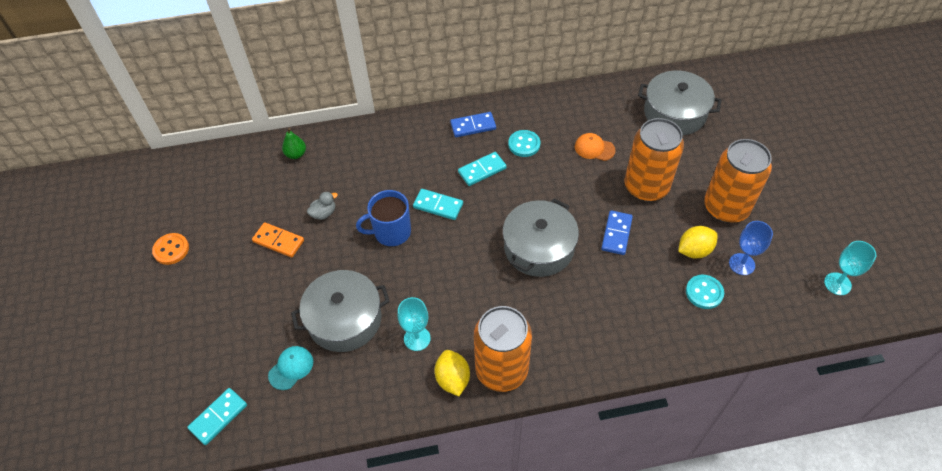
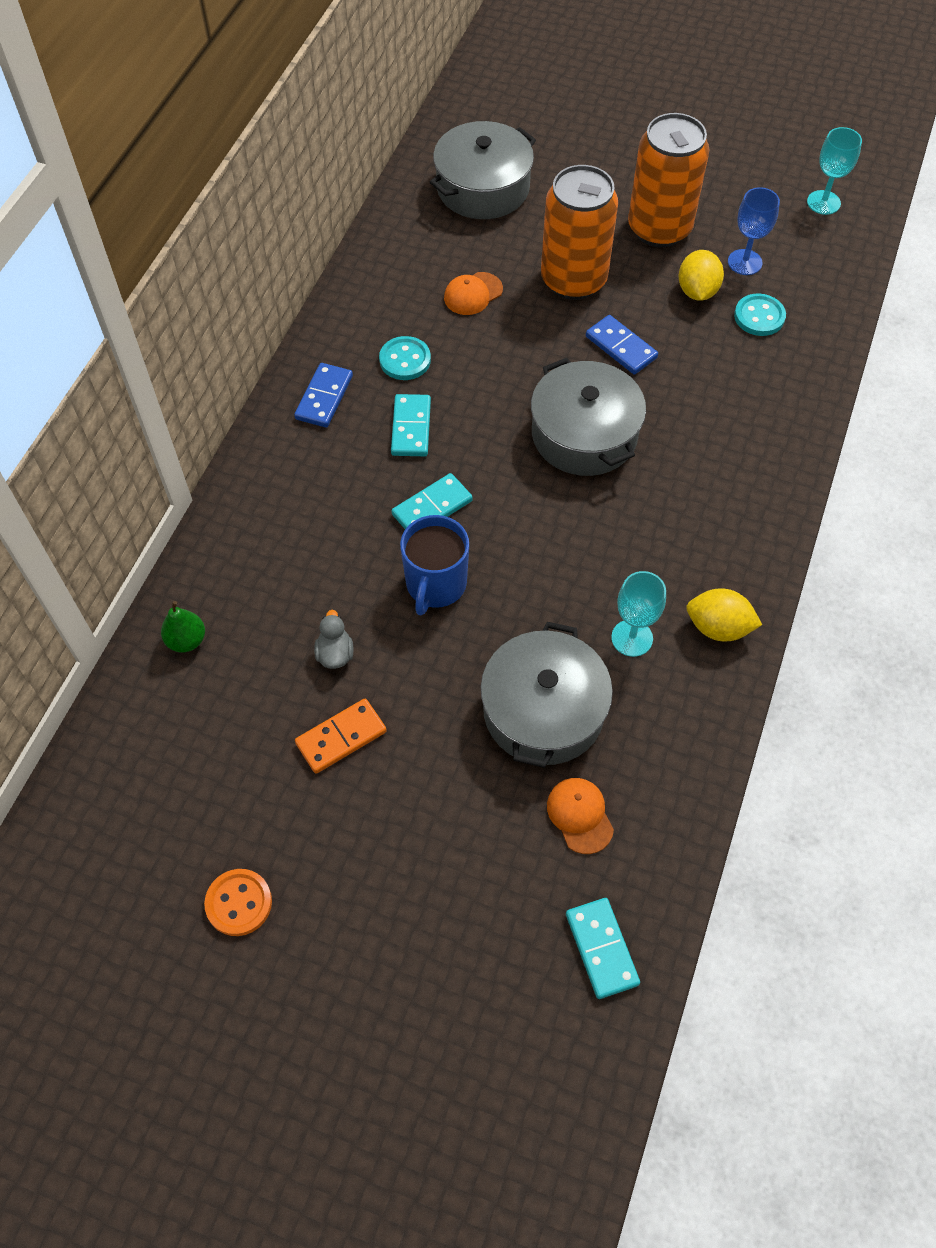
camera: 60 degrees left, 5 degrees up
(291, 368) = (580, 815): turquoise cap -> orange cap
(501, 370) = (737, 568): orange can -> none

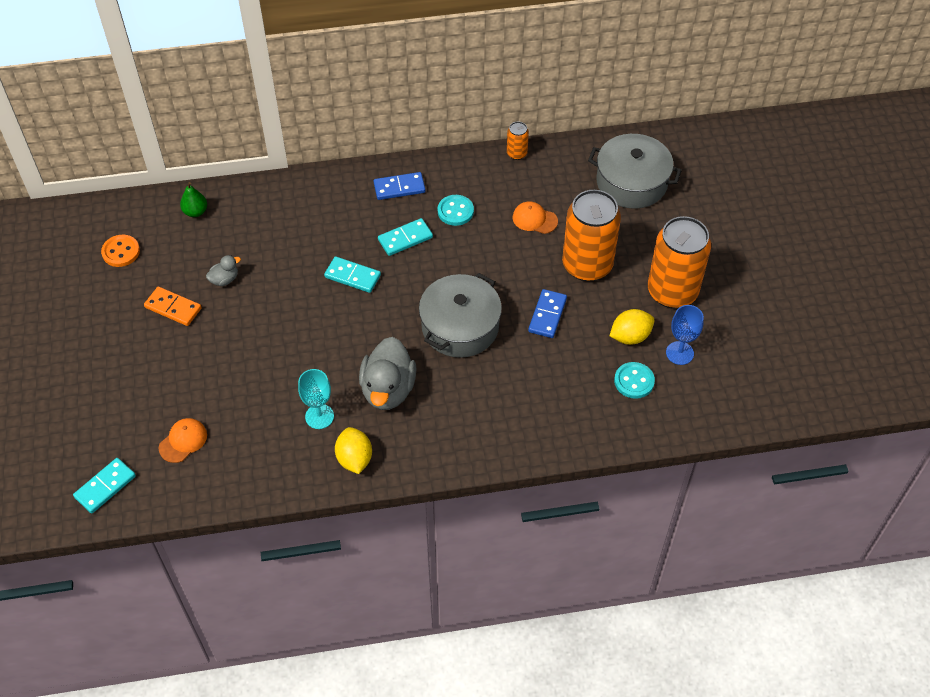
camera: 60 degrees right, 5 degrees down
(239, 903) = (54, 312): orange button -> orange button (121, 252)
(360, 264) = (516, 153): none -> orange can
(435, 584) = (298, 303): blue mug -> none
(543, 711) = (242, 393): grey pot -> none
(634, 547) = (388, 389): none -> grey duck
(823, 202) = (779, 378): turquoise goblet -> none

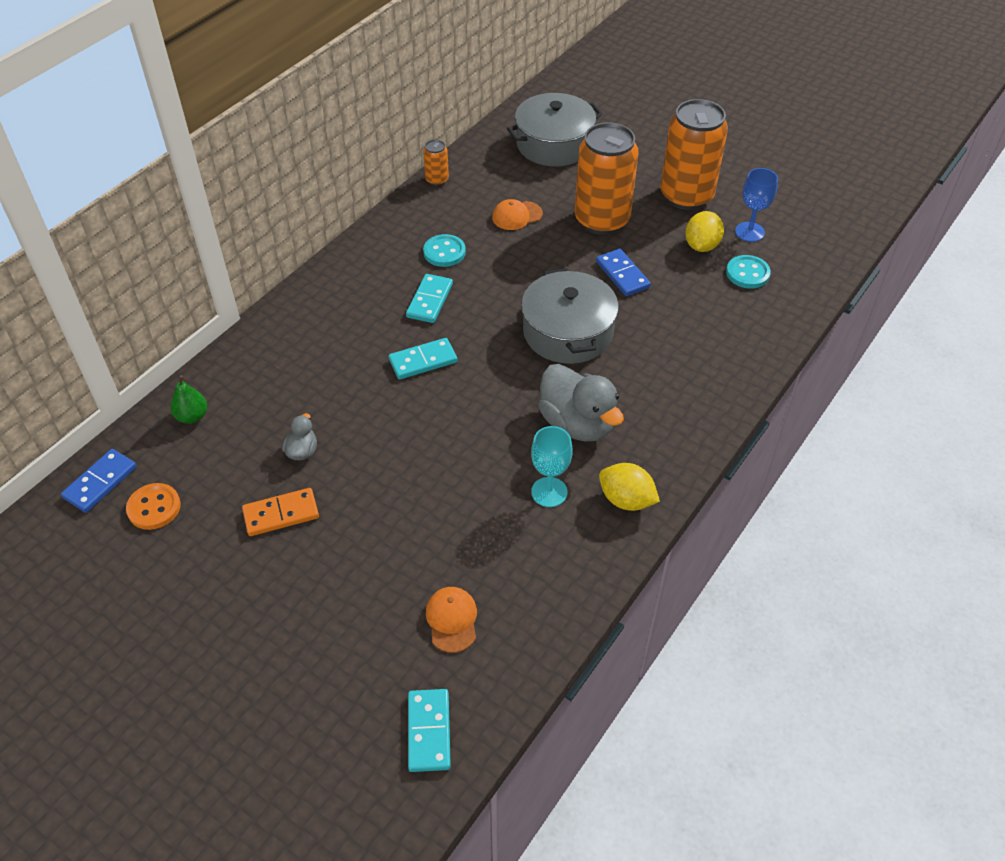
camera: 45 degrees left, 5 degrees down
(399, 188) = (370, 266): blue domino -> blue domino (100, 482)

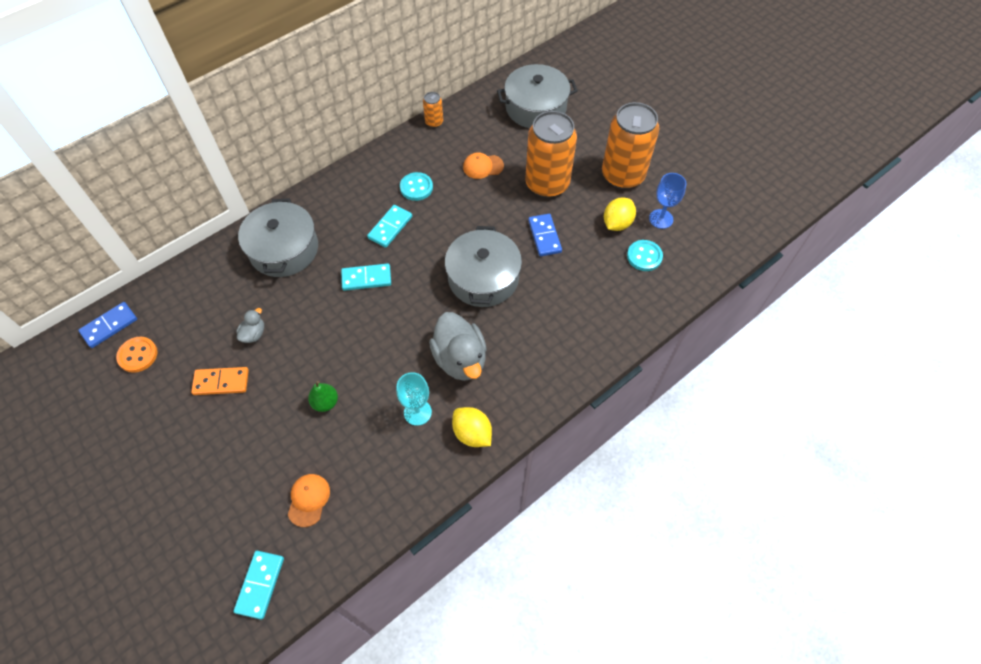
camera: 15 degrees right, 10 degrees up
(192, 416) = (188, 287): green pear -> green pear (325, 402)
(303, 350) = (284, 249): none -> grey pot

